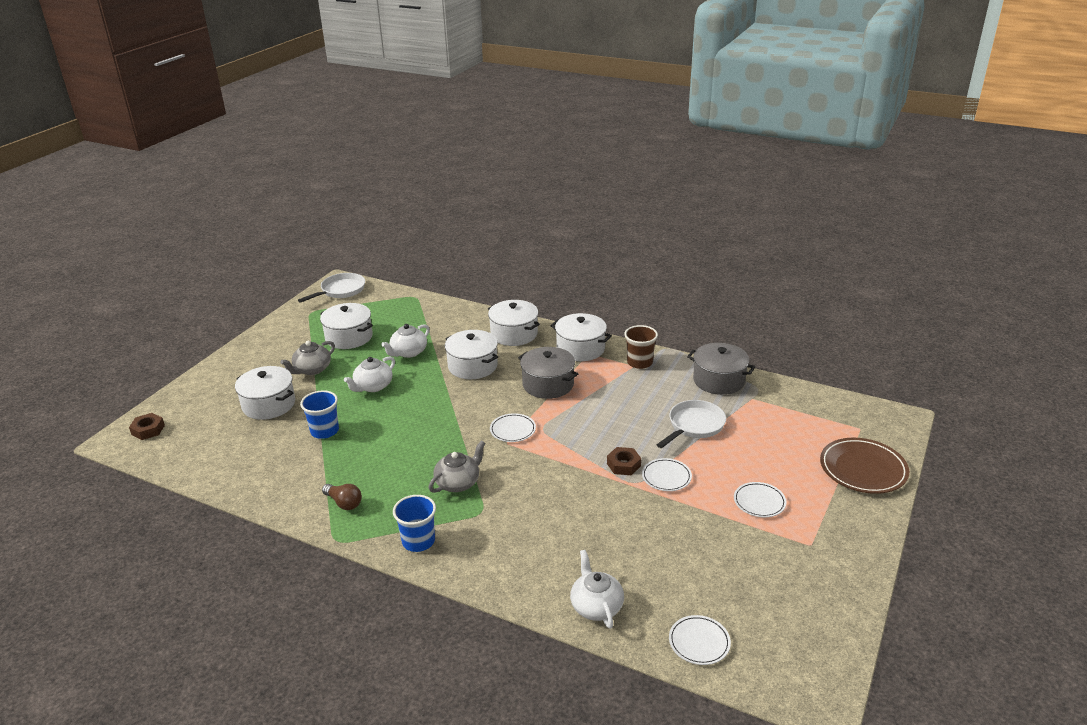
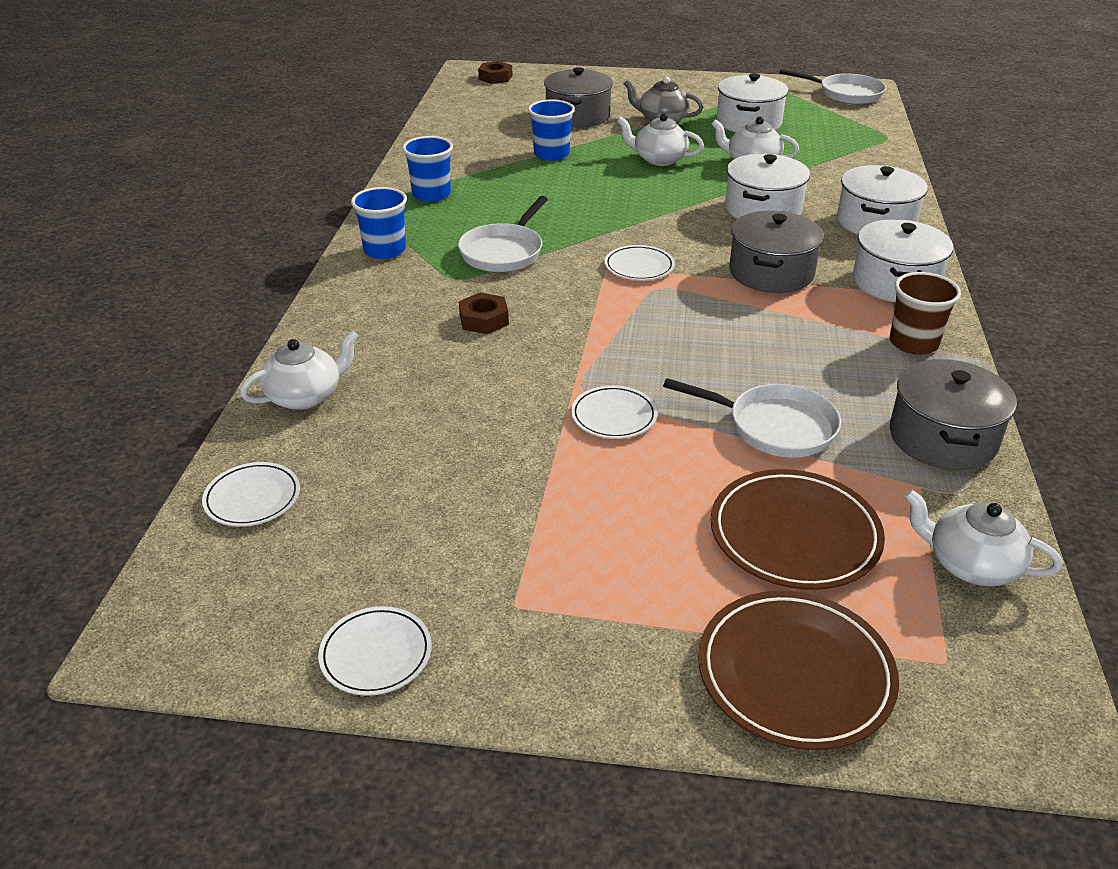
camera: 70 degrees right, 5 degrees up
(269, 404) = (577, 116): white pot -> grey pot
(344, 503) = (431, 194): brown light bulb -> blue cup
(458, 483) = (504, 252): grey teapot -> white pan
(623, 465) = (619, 371): brown nut -> brown nut (484, 320)
(759, 502) = (604, 528): white plate -> white plate (376, 654)
(777, 443) = (794, 535): none -> brown plate
(805, 403) = (971, 564): none -> white teapot

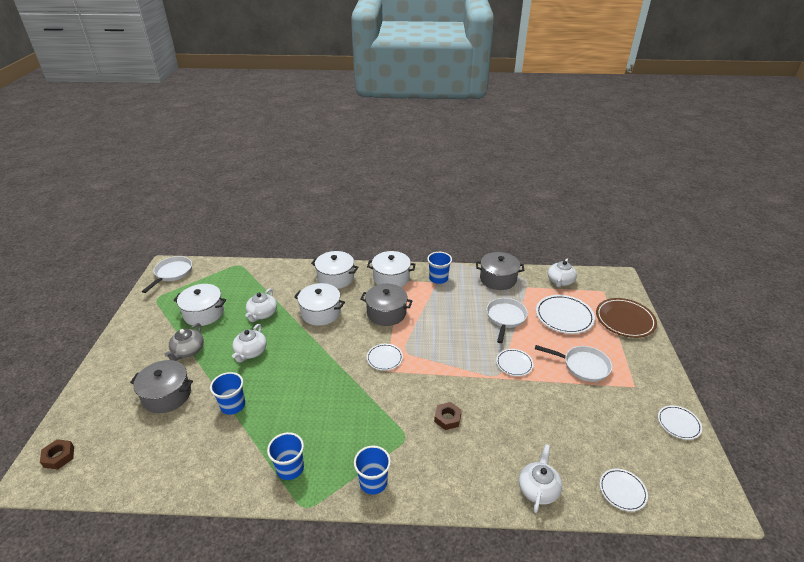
camera: 95 degrees left, 0 degrees up
(305, 396) = (538, 489): white teapot -> white teapot turned 60 degrees clockwise
(504, 252) = (372, 417): white pan -> white pan (583, 366)
(794, 535) = (564, 316): brown plate -> white plate
(913, 343) = (438, 278): brown cup -> blue cup

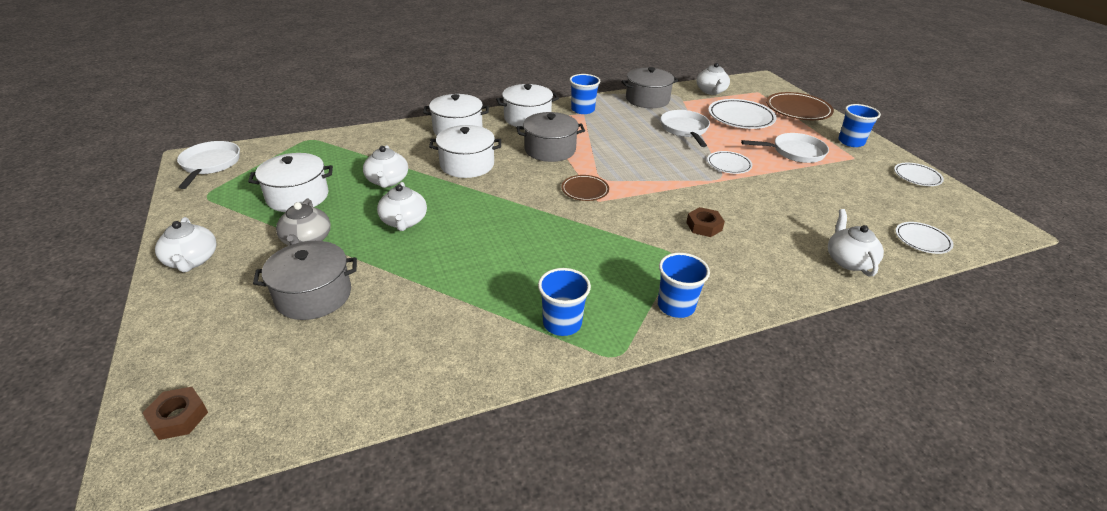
camera: 25 degrees left, 0 degrees up
(123, 348) = (192, 260): none -> white teapot
(233, 405) = (425, 281): blue cup -> blue cup (851, 142)
(384, 358) = (585, 190): white plate -> brown plate

